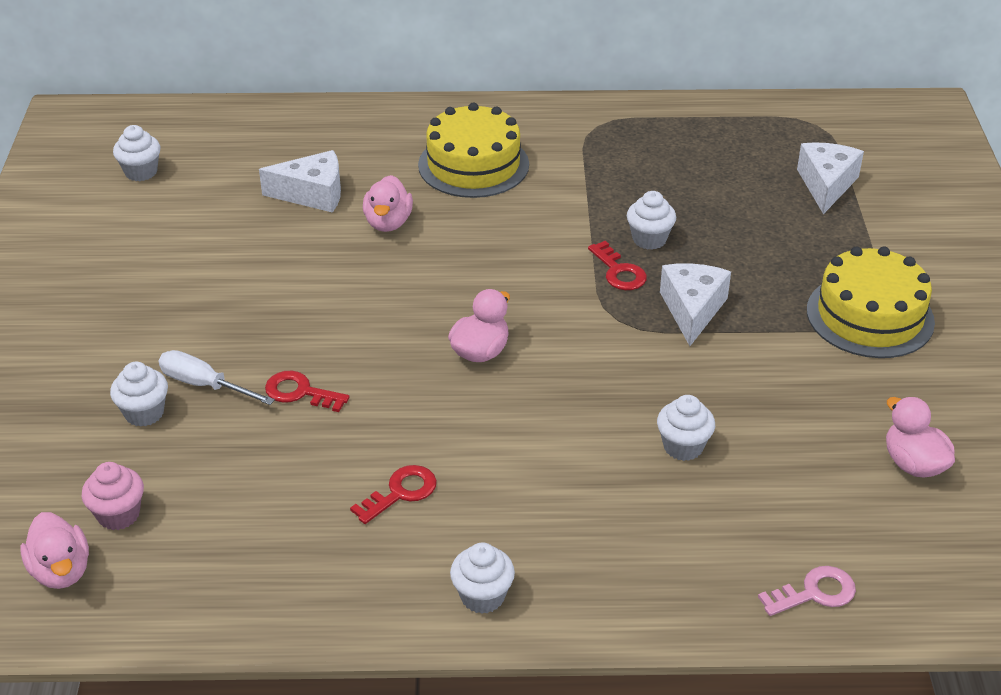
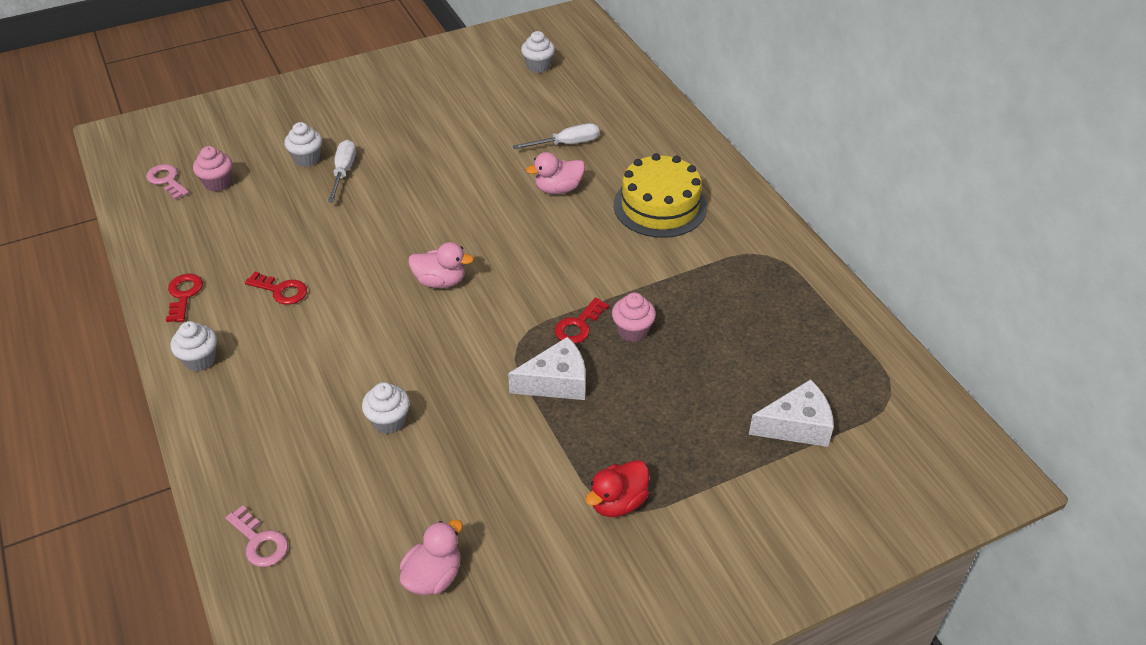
camera: 65 degrees right, 5 degrees up
(61, 571) = (166, 180): pink duck -> pink key
(300, 392) = (356, 213): red key -> red key (184, 295)
(312, 194) = (566, 144): white cheese -> white screwdriver
(649, 239) = (632, 331): white cupcake -> pink cupcake
(870, 316) = (618, 502): yellow cake -> red duck

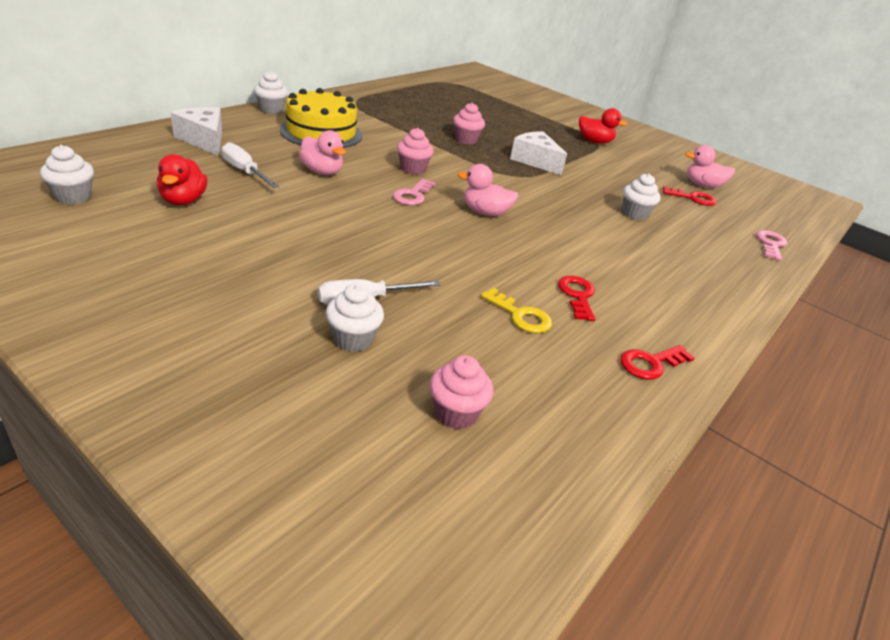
camera: 120 degrees left, 10 degrees down
(166, 180) = (488, 482): pink key -> pink key (413, 195)
(200, 360) = (699, 320): white cupcake -> white cupcake (271, 110)
(279, 245) = (520, 315): none -> yellow key
(440, 281) = (485, 212): pink duck -> pink duck turned 60 degrees counterclockwise
(519, 110) = (183, 200): none -> red duck
(552, 255) = (413, 169): none -> pink cupcake
(578, 325) = (478, 156): red key -> red key (693, 198)
(796, 426) = (493, 102): white cheese -> white cheese (204, 140)

